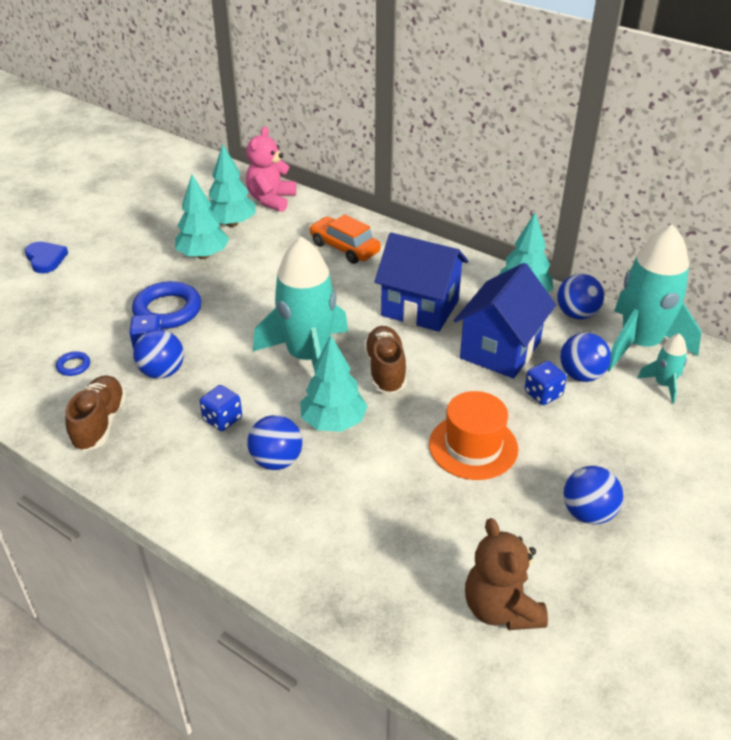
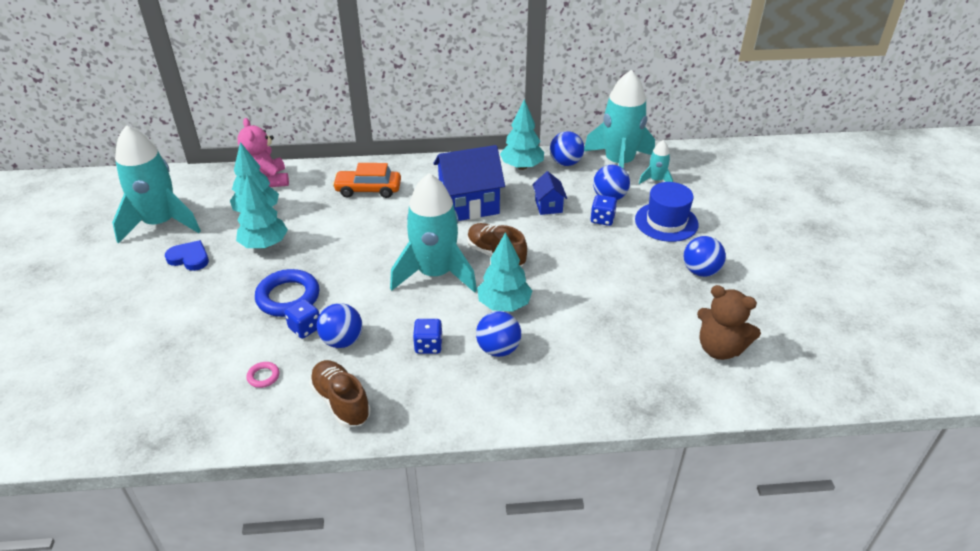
camera: 40 degrees left, 0 degrees up
(45, 259) = (123, 314): blue heart -> blue heart (189, 258)
(73, 366) = (263, 376): blue ring -> pink ring
(152, 199) = (161, 223): none -> turquoise rocket
(473, 446) = (601, 271): orange hat -> none
(500, 350) = (548, 206): blue house -> blue house, size x0.50
(616, 436) = (666, 222): none -> blue hat

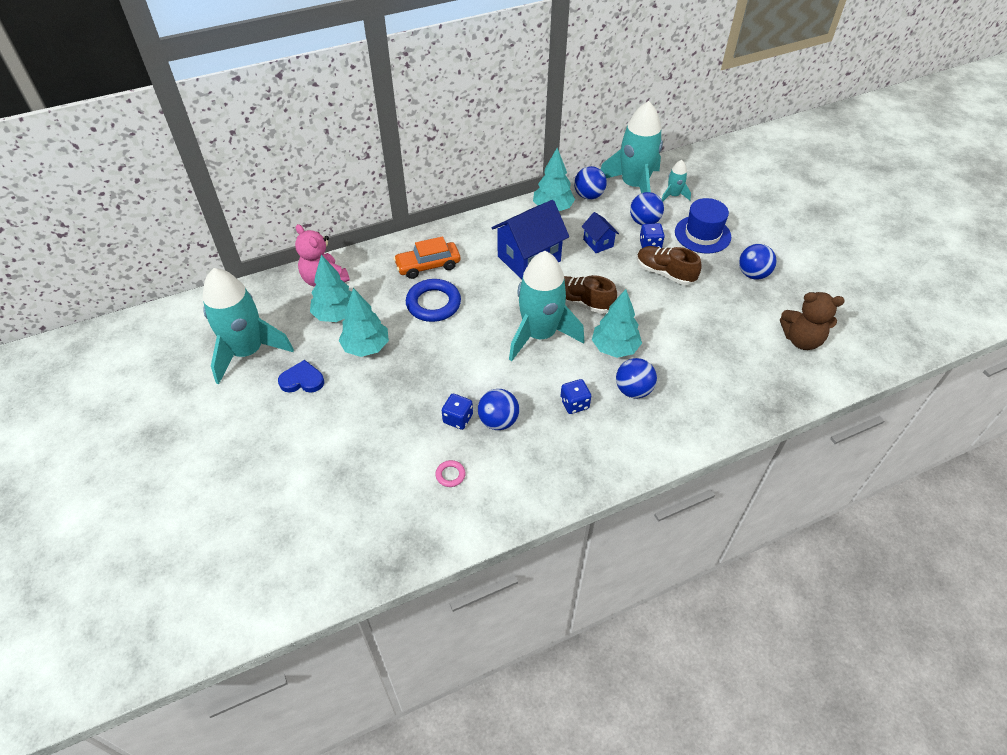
camera: 20 degrees left, 10 degrees up
(288, 297) = (423, 393): blue ring -> blue ring (433, 304)
(341, 402) = (533, 477): brown shoe -> brown shoe (665, 273)

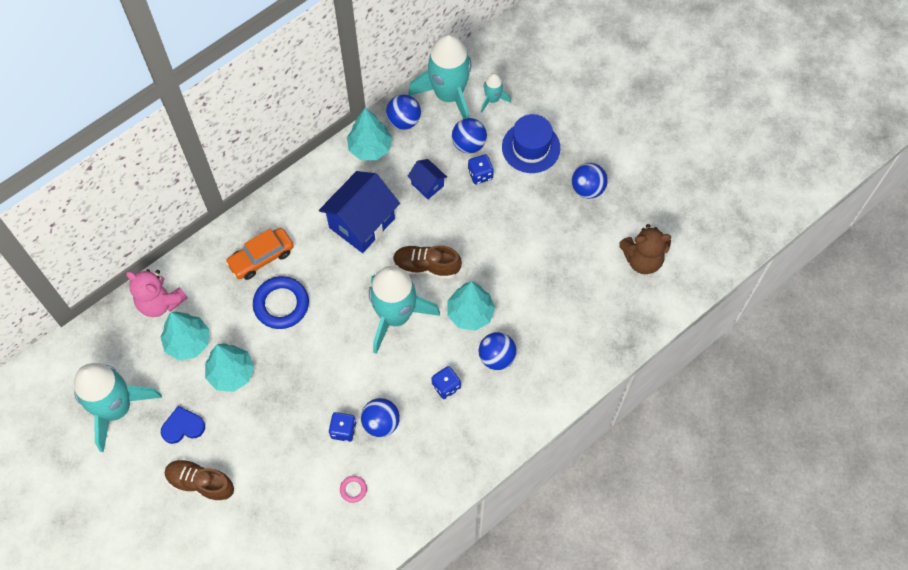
camera: 15 degrees left, 15 degrees up
(665, 273) = (501, 208): brown shoe -> brown shoe (201, 483)

